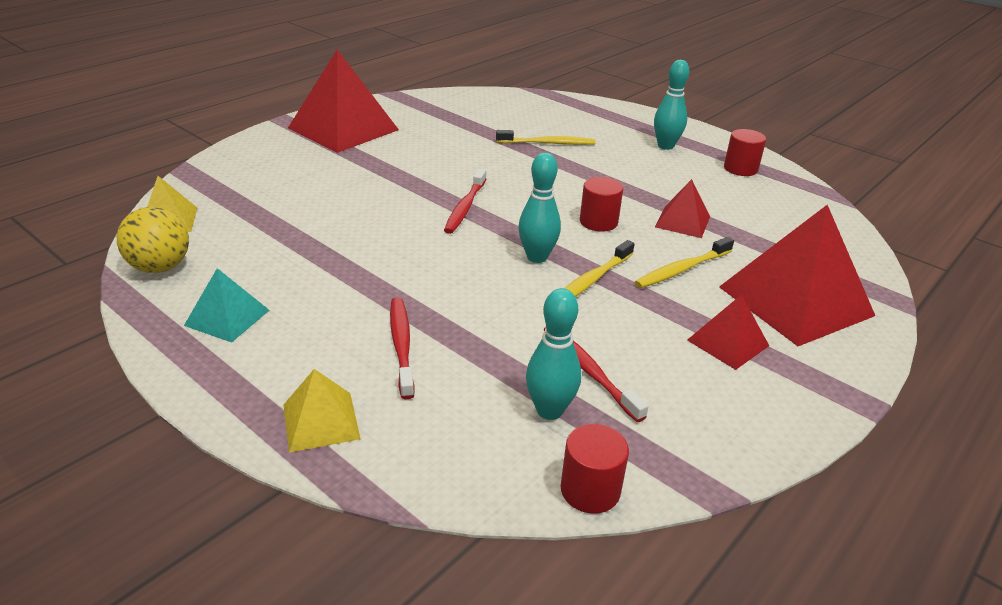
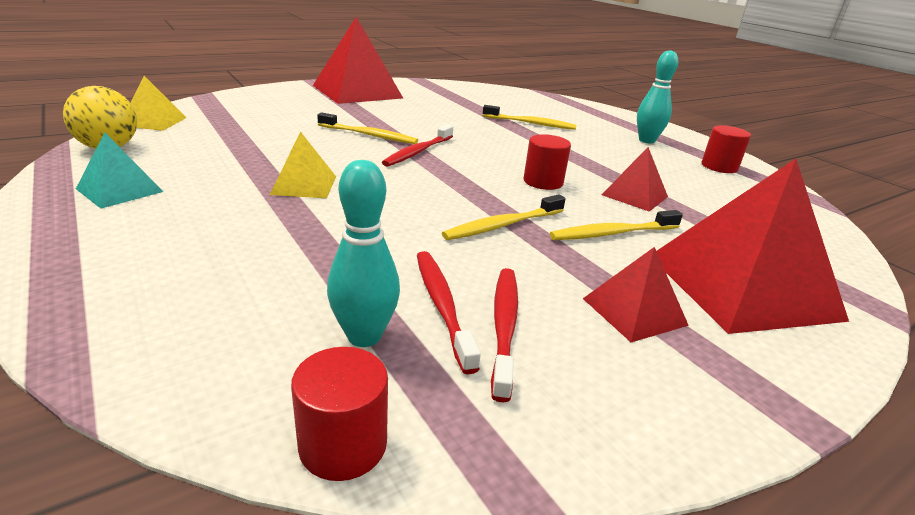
camera: 15 degrees right, 5 degrees down
(321, 421) = (103, 291): yellow pyramid -> yellow pyramid (304, 185)
(401, 345) = (257, 241): red toothbrush -> red toothbrush (504, 326)
(403, 194) = (369, 135): none -> yellow toothbrush
(537, 257) = (459, 197): turquoise bowling pin -> none

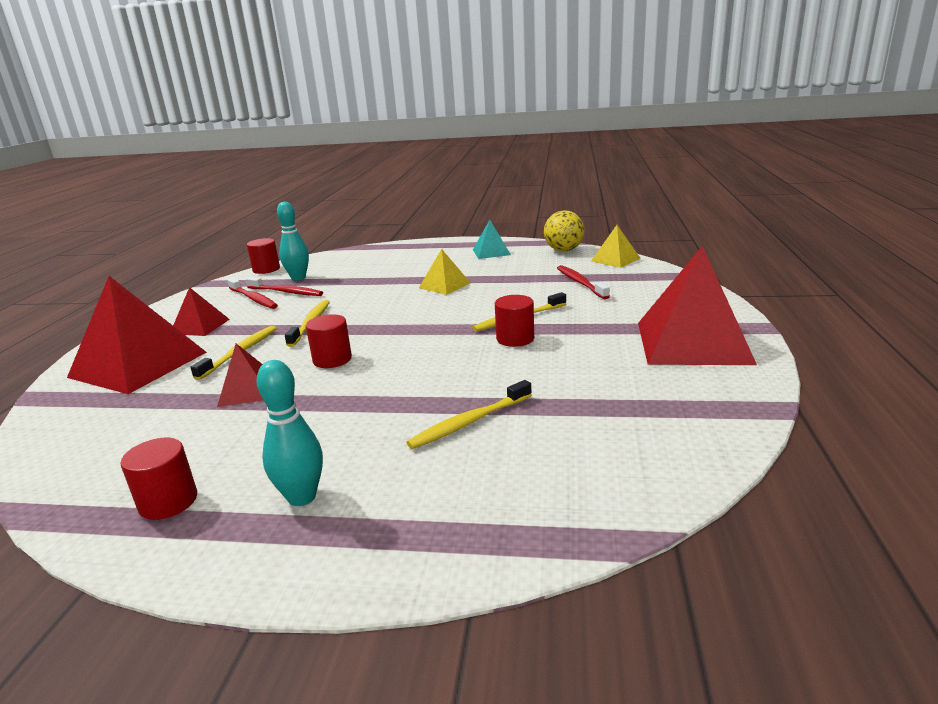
camera: 135 degrees right, 5 degrees down
(411, 130) = (515, 339): none -> red cylinder
(418, 152) = (457, 328): red toothbrush -> red toothbrush (580, 283)

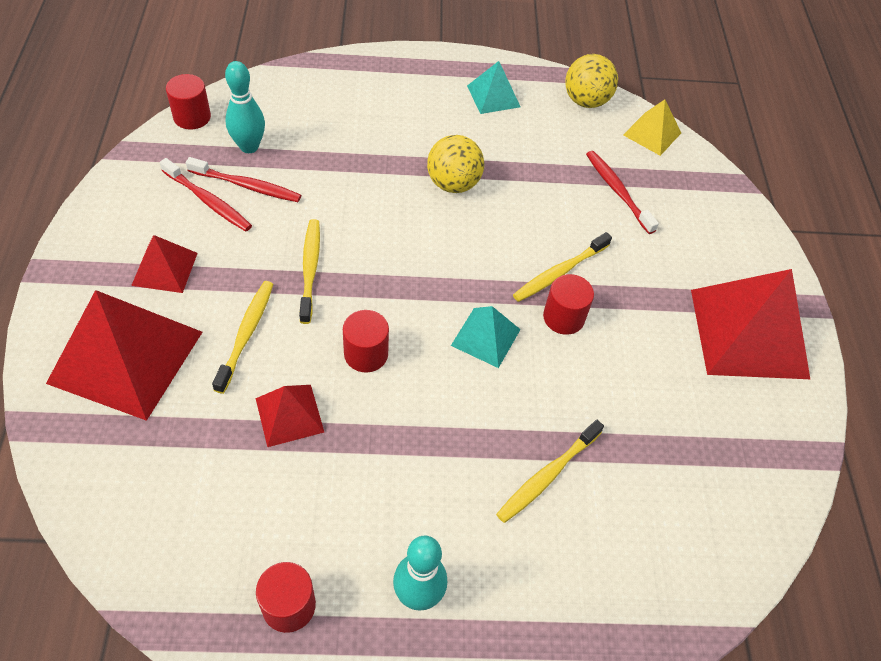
camera: 15 degrees left, 30 degrees up
(441, 349) = (486, 337): none -> turquoise pyramid
(444, 285) = (453, 184): yellow pyramid -> yellow ball

